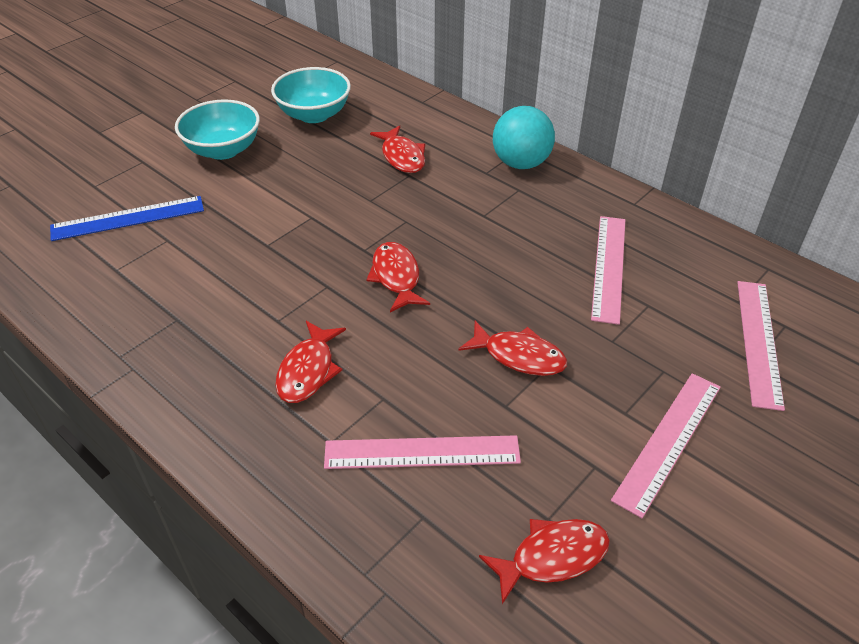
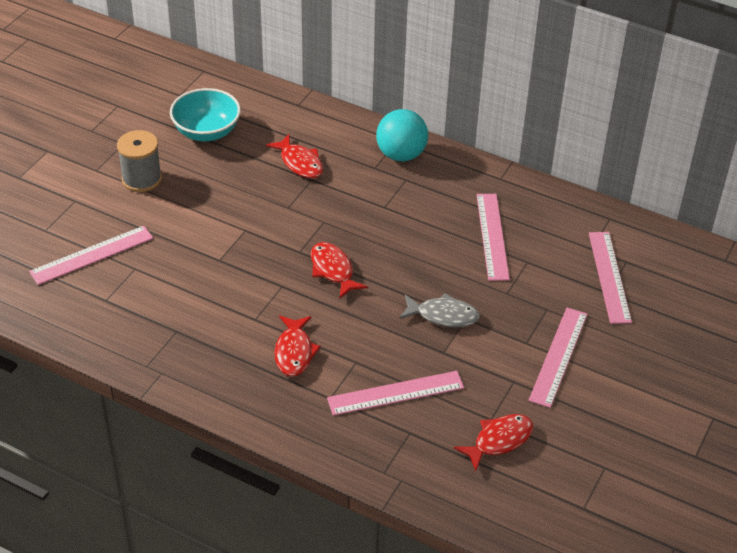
camera: 15 degrees left, 0 degrees up
(128, 218) = (92, 255): blue ruler -> pink ruler
(223, 150) = (142, 179): turquoise bowl -> grey spool
(519, 356) = (443, 315): red fish -> grey fish

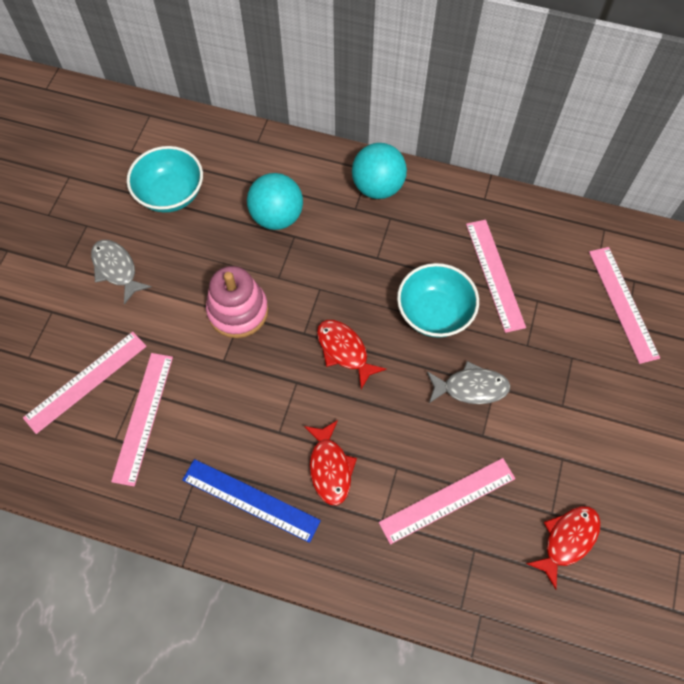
camera: 10 degrees left, 20 degrees up
(142, 179) = (116, 269): grey spool -> grey fish
(215, 363) = (251, 500): none -> blue ruler
(243, 226) = (238, 311): none -> pink stacking toy
(300, 163) = (277, 217): red fish -> turquoise ball
(426, 256) = (434, 313): none -> turquoise bowl
(558, 356) = (599, 417): pink ruler -> pink ruler (143, 417)

